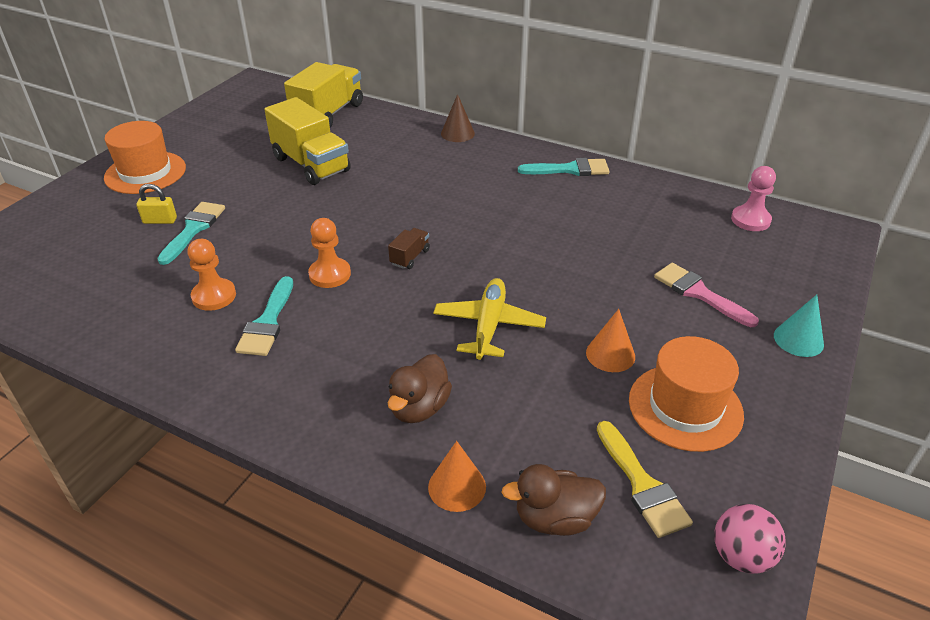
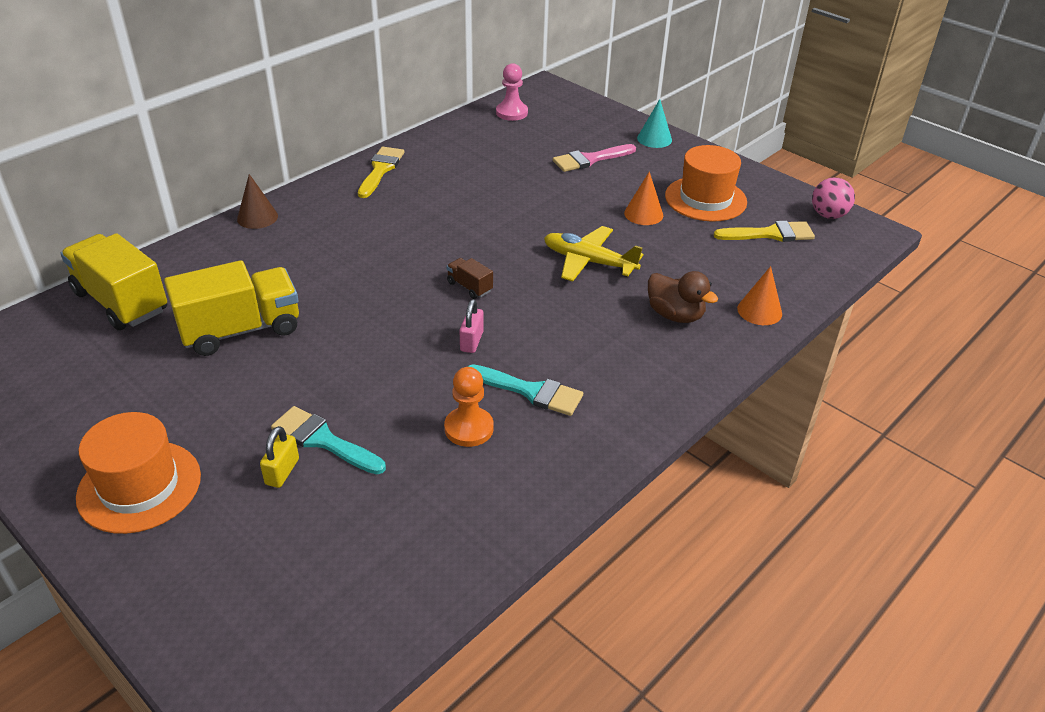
camera: 75 degrees left, 0 degrees up
(330, 274) = (471, 341): orange pawn -> pink padlock
(555, 518) = (793, 275): brown duck -> none
(570, 169) = (380, 170): turquoise brush -> yellow brush

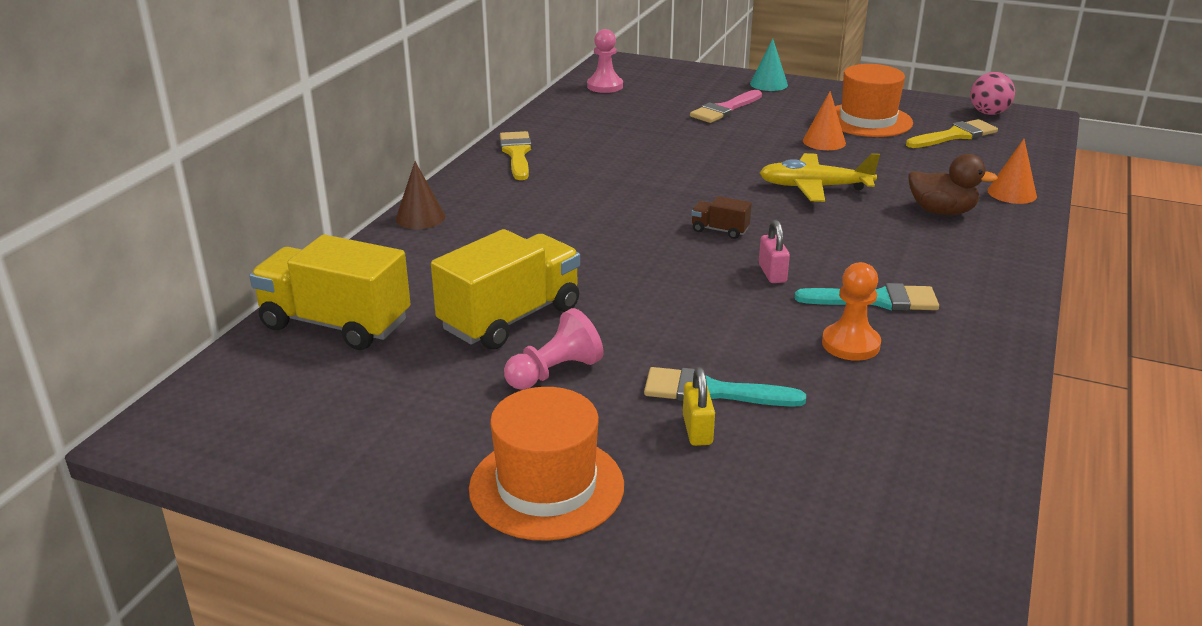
camera: 20 degrees left, 10 degrees down
(229, 388) = (555, 372): none -> pink pawn

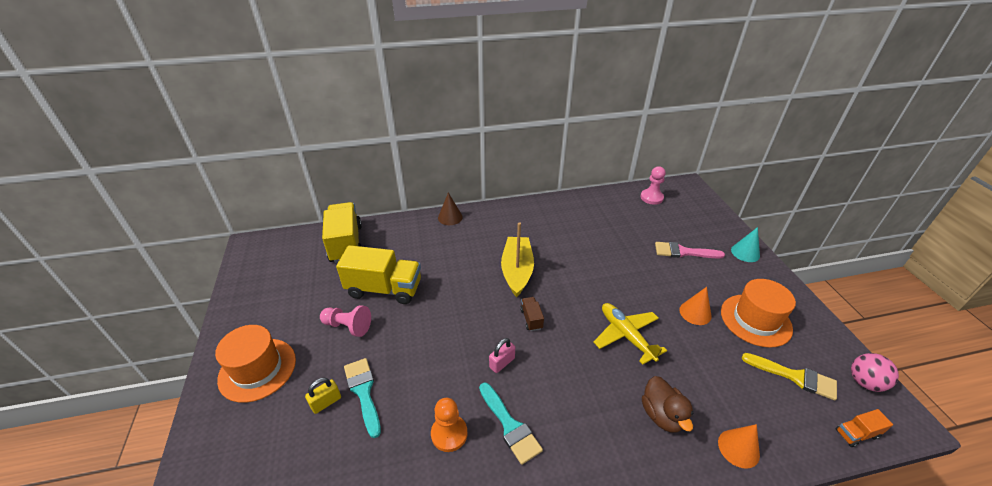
camera: 55 degrees right, 10 degrees up
(517, 154) = (540, 210): yellow brush -> none
(618, 209) = (517, 271): none -> yellow boat
(1038, 141) = (856, 434): none -> orange truck

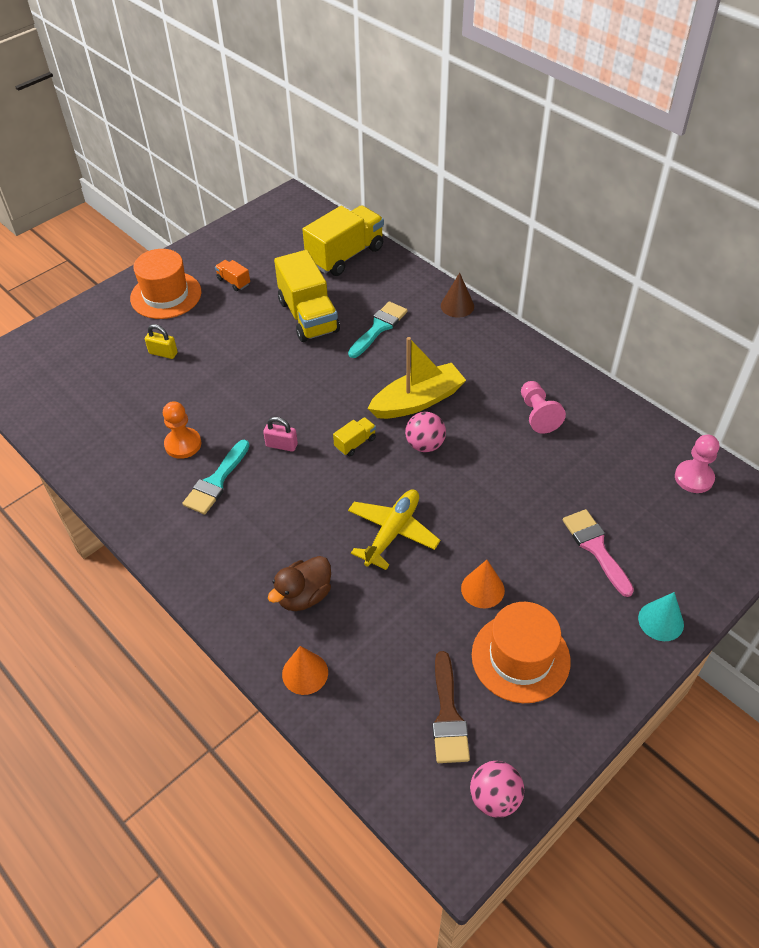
camera: 60 degrees right, 10 degrees up
(348, 326) = (246, 319): pink pawn -> pink pawn (538, 414)
(363, 392) = (187, 369): turquoise brush -> turquoise brush (379, 328)
(531, 319) = (355, 443): brown truck -> yellow truck
(558, 285) = (425, 445): none -> pink ball
(795, 377) = (448, 715): yellow brush -> brown brush
(856, 434) = (399, 791): orange truck -> orange truck (233, 282)

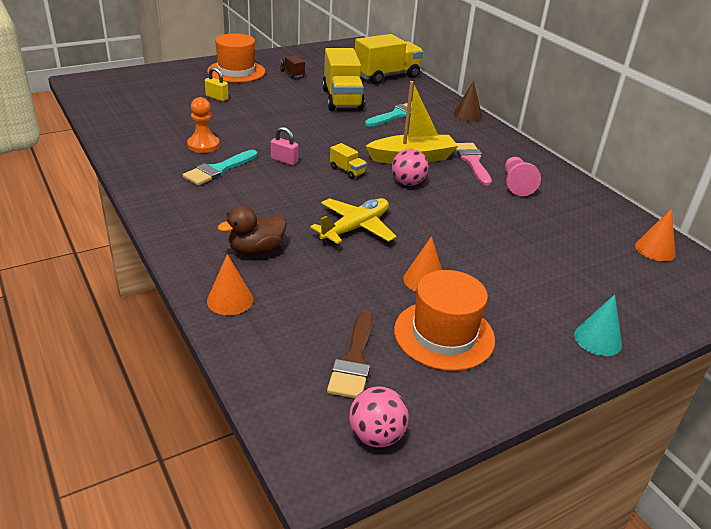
camera: 10 degrees right, 15 degrees down
(233, 282) = (292, 74): orange truck -> brown truck
(355, 443) = (347, 171): yellow truck -> yellow truck turned 75 degrees clockwise
(595, 548) = (545, 275): pink brush -> pink brush (472, 161)
(694, 478) = (655, 249): pink pawn -> orange cone

